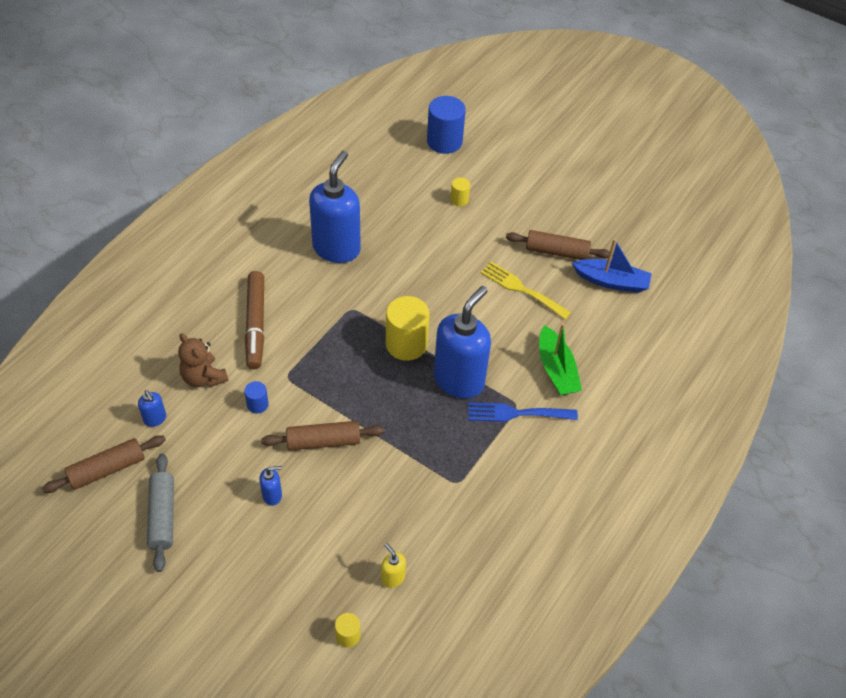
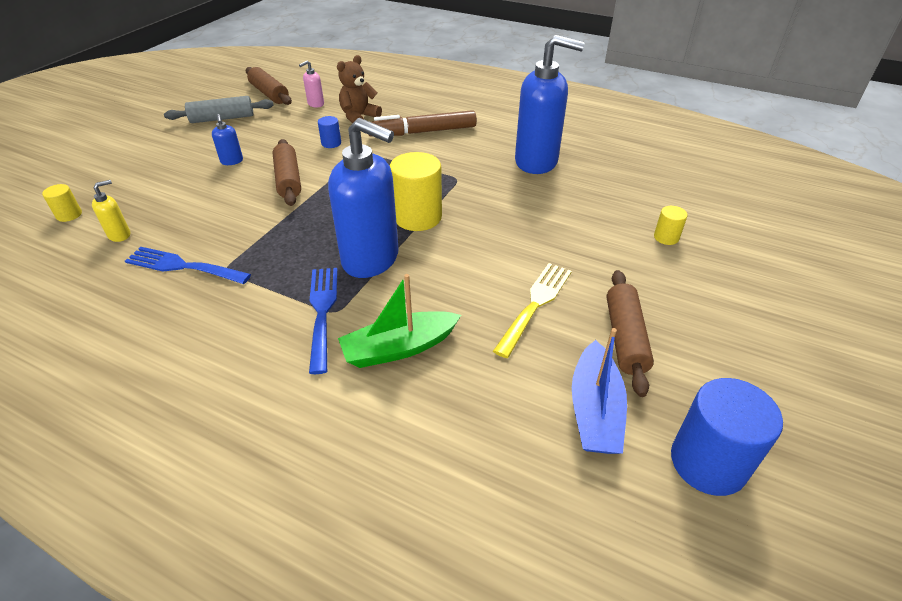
camera: 85 degrees right, 10 degrees down
(155, 419) = (315, 104): blue soap dispenser -> pink soap dispenser
(444, 142) = (761, 217): blue cylinder -> blue cylinder (708, 463)
(449, 515) = (183, 266): none -> blue fork

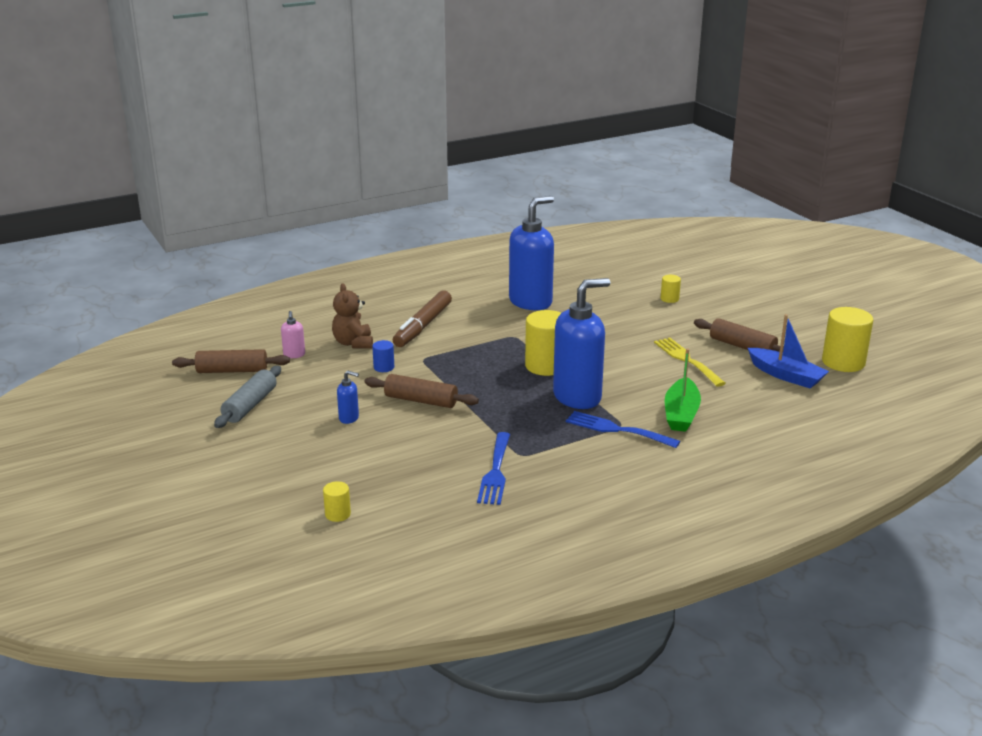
camera: 55 degrees left, 15 degrees down
(120, 235) = (409, 493): yellow soap dispenser -> none
(183, 266) = (495, 472): blue fork -> blue fork turned 45 degrees counterclockwise
(708, 463) = (843, 362): blue cylinder -> yellow cylinder

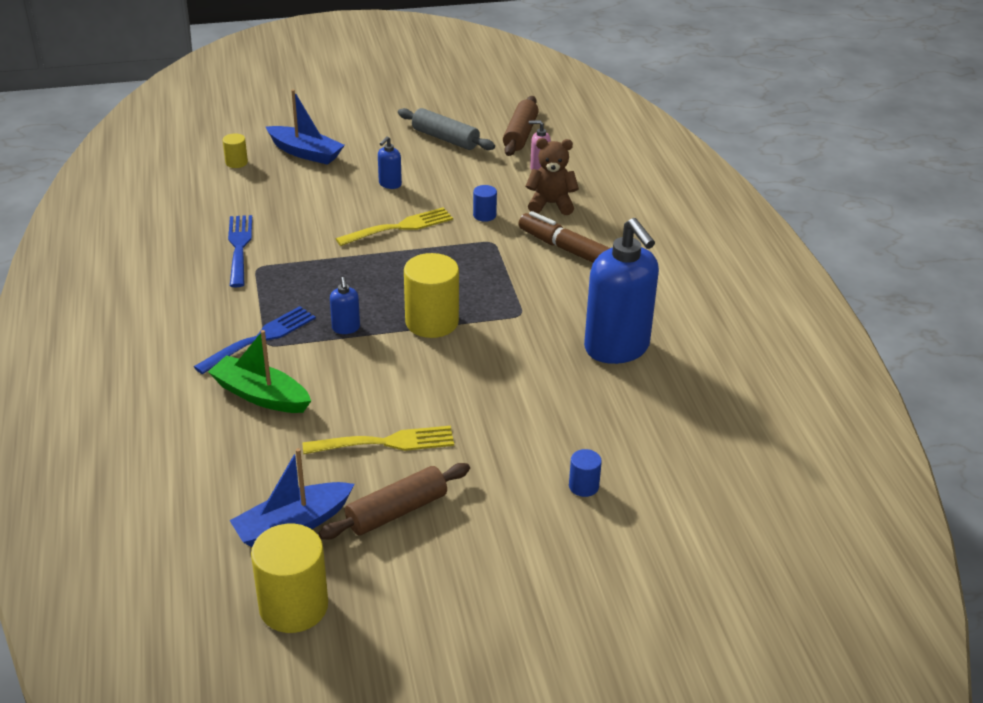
camera: 105 degrees right, 10 degrees up
(302, 476) = (305, 153): none -> blue boat
(421, 400) = (400, 227): brown rolling pin -> yellow fork
(495, 472) = (239, 247): blue fork -> blue fork turned 60 degrees clockwise
(577, 397) = (346, 328): blue soap dispenser -> blue soap dispenser, size x0.42
(669, 299) = (583, 486): yellow cylinder -> blue cylinder

